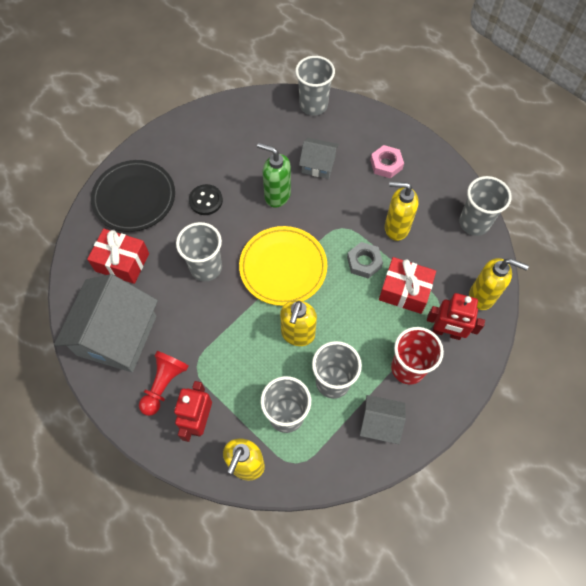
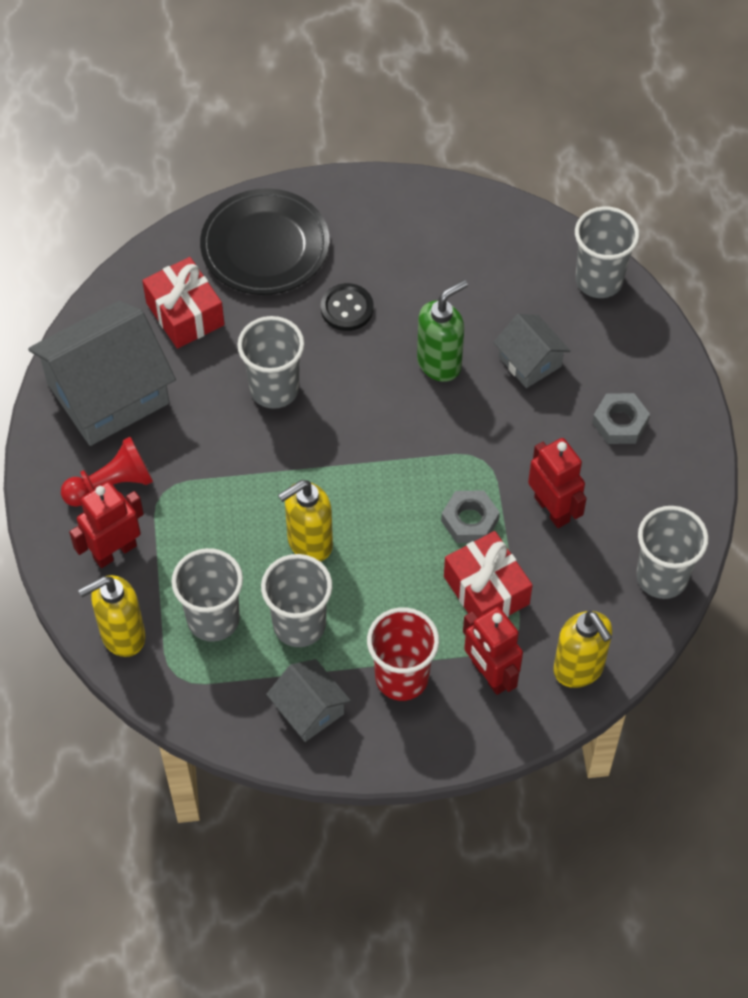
camera: 40 degrees right, 5 degrees down
(277, 195) = (440, 363): green soap dispenser -> green soap dispenser turned 75 degrees clockwise
(283, 267) = (365, 455): yellow plate -> none
(386, 164) = (620, 422): pink nut -> grey nut
(396, 228) = (552, 509): yellow soap dispenser -> red robot

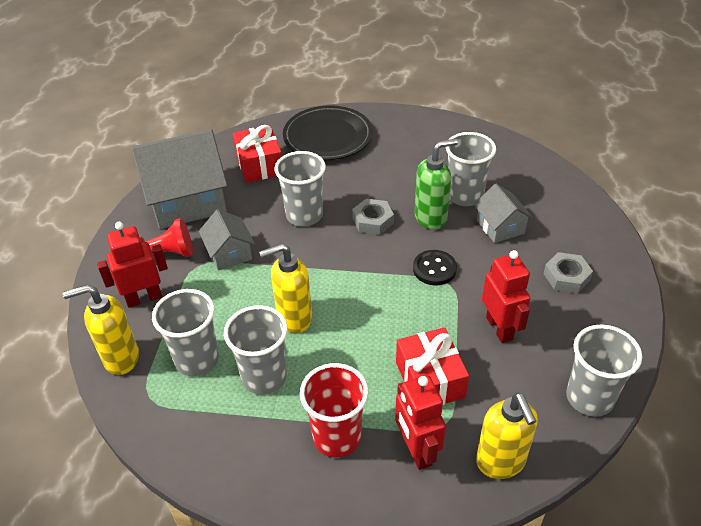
camera: 15 degrees right, 15 degrees down
(309, 709) = (247, 448): grey house -> grey house (229, 253)
(347, 308) = (372, 177): black button -> black button (434, 269)
(469, 520) = (428, 325): grey nut -> grey nut (373, 221)
(599, 280) = (562, 186): grey cup -> grey cup (465, 196)

